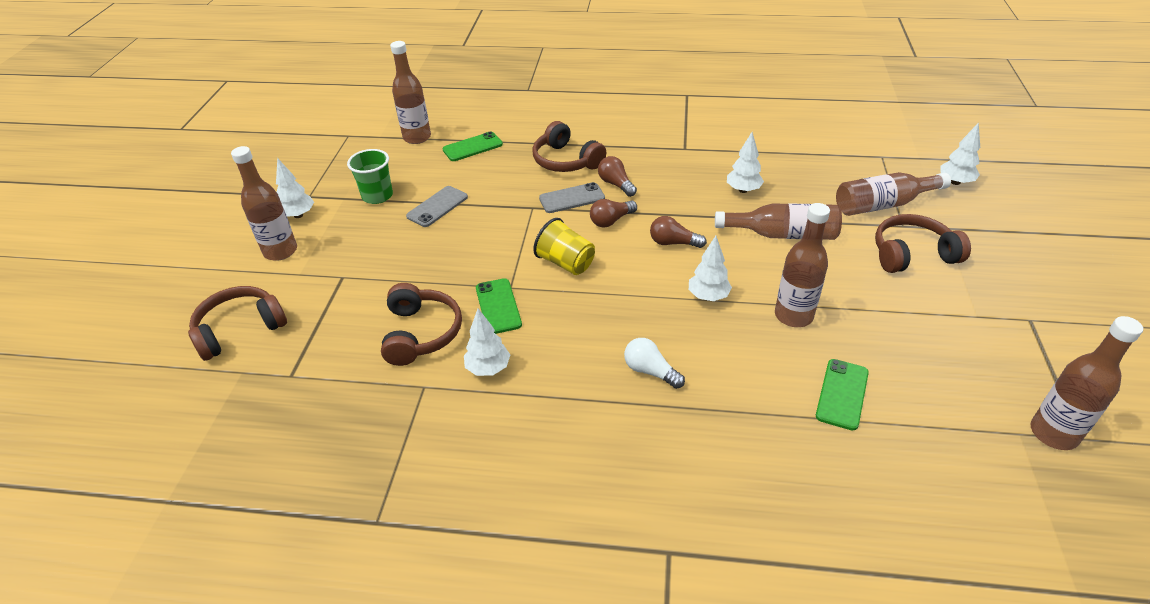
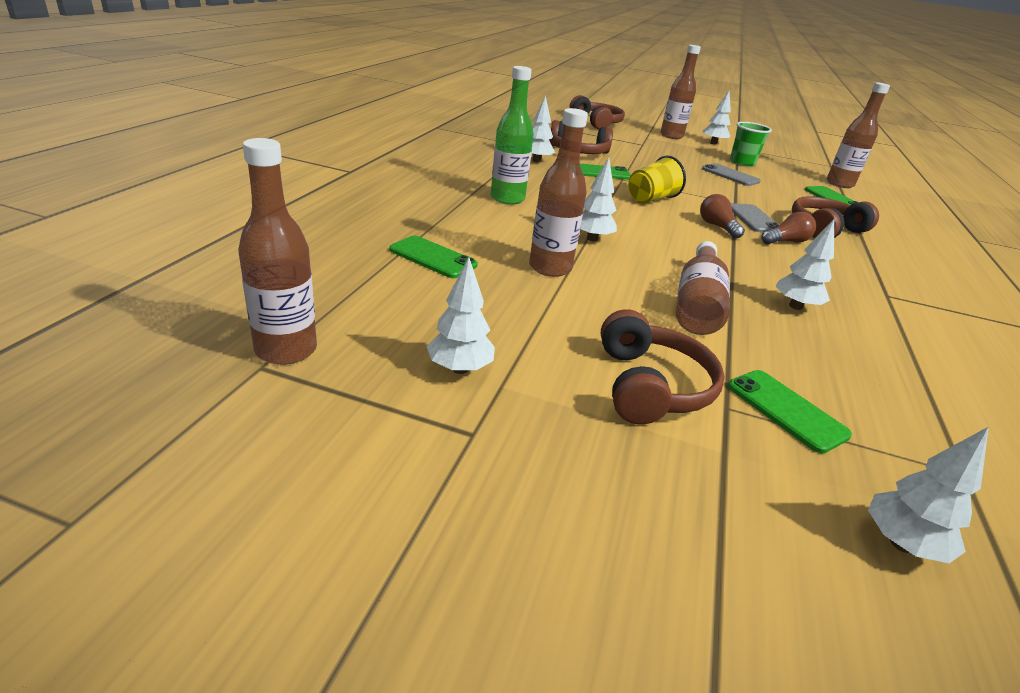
camera: 95 degrees right, 10 degrees down
(650, 371) = (507, 199): white light bulb -> green bottle
(673, 243) = (680, 244): brown light bulb -> none
(883, 204) = (786, 410): brown bottle -> green phone
(980, 338) = (460, 368): none -> white tree

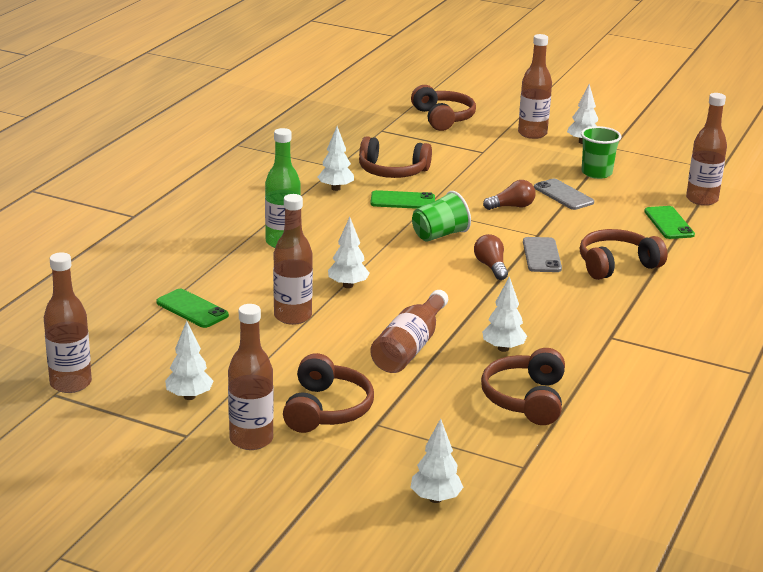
camera: 10 degrees right, 5 degrees down
(571, 438) = (251, 439): none -> brown bottle
(651, 199) = (439, 235): yellow cup -> green cup
(786, 241) = (555, 282): brown light bulb -> brown light bulb (512, 206)
(786, 410) = (422, 426): green phone -> none
(873, 368) = (526, 399): none -> brown headphones

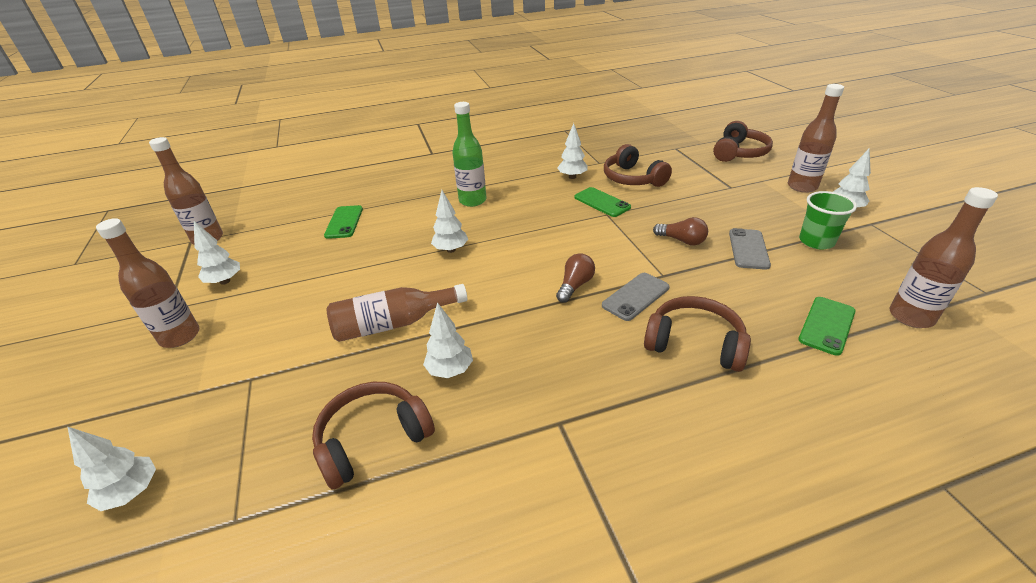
camera: 50 degrees right, 10 degrees up
(292, 316) = (378, 256): brown bottle -> none
(326, 409) = (253, 342): brown headphones -> none
(439, 235) = (582, 240): green cup -> none

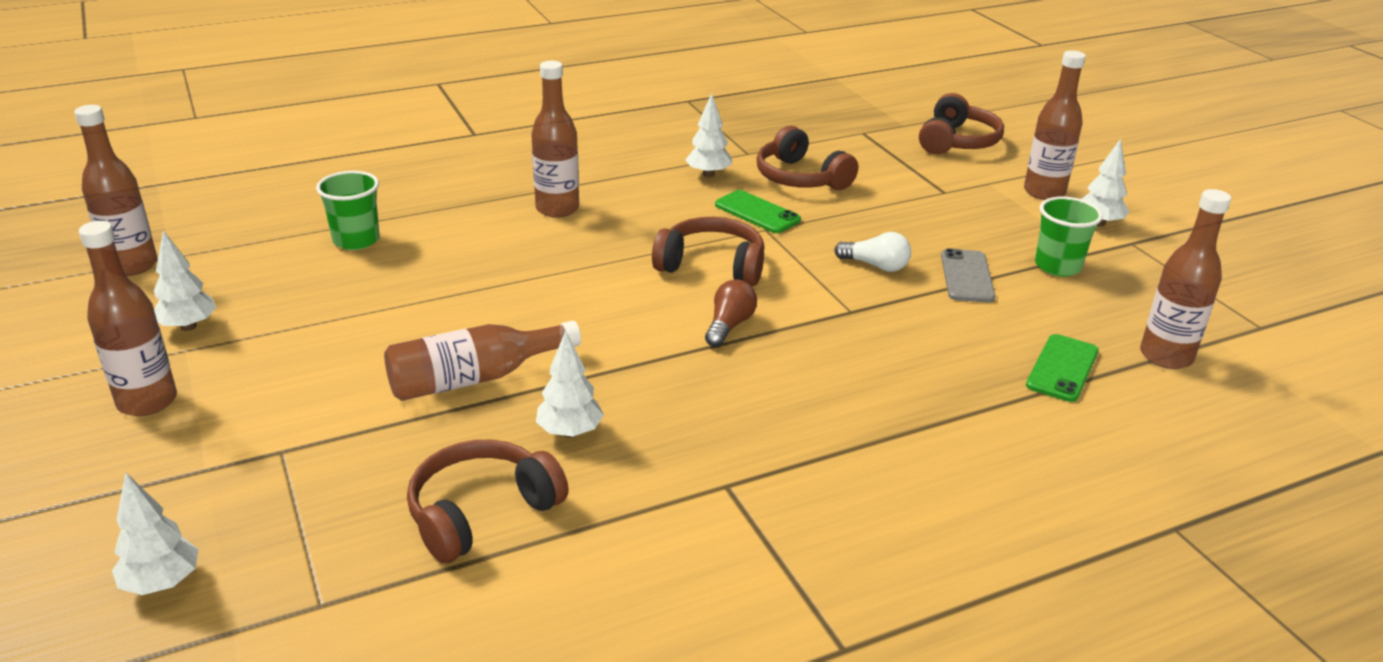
camera: 10 degrees left, 5 degrees down
(344, 222) = (356, 240): green phone -> green cup
(451, 250) = (538, 279): white tree -> none
(472, 200) = (557, 209): green bottle -> brown bottle
(635, 296) = (814, 338): grey phone -> none
(682, 240) = (875, 266): brown light bulb -> white light bulb
(694, 343) = (894, 393): brown headphones -> brown headphones (712, 266)

